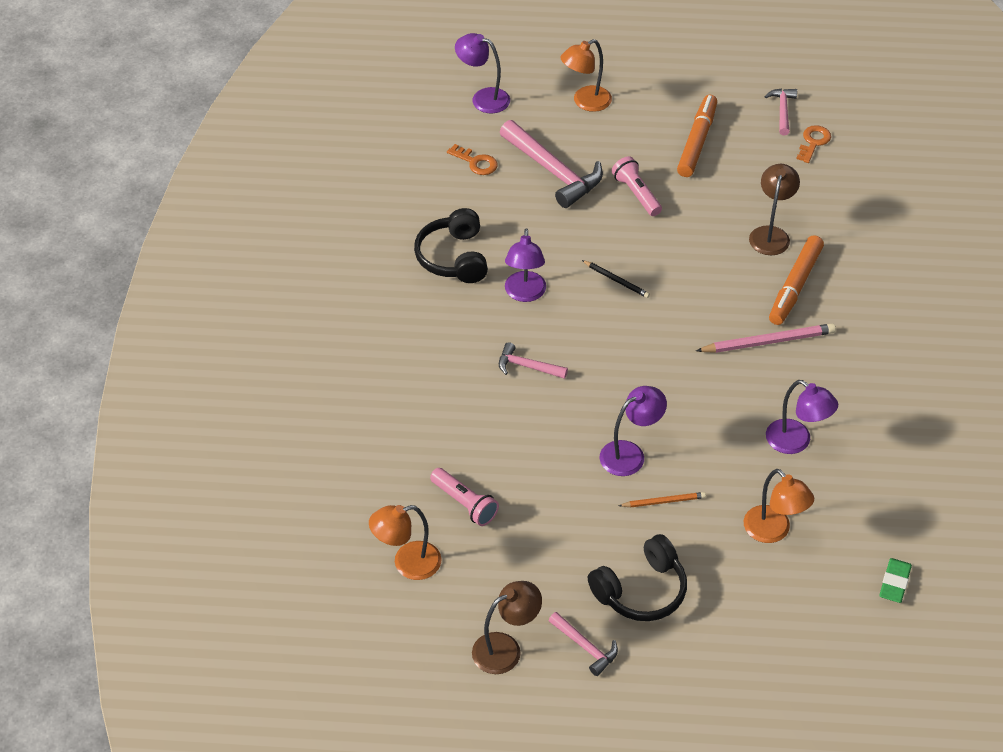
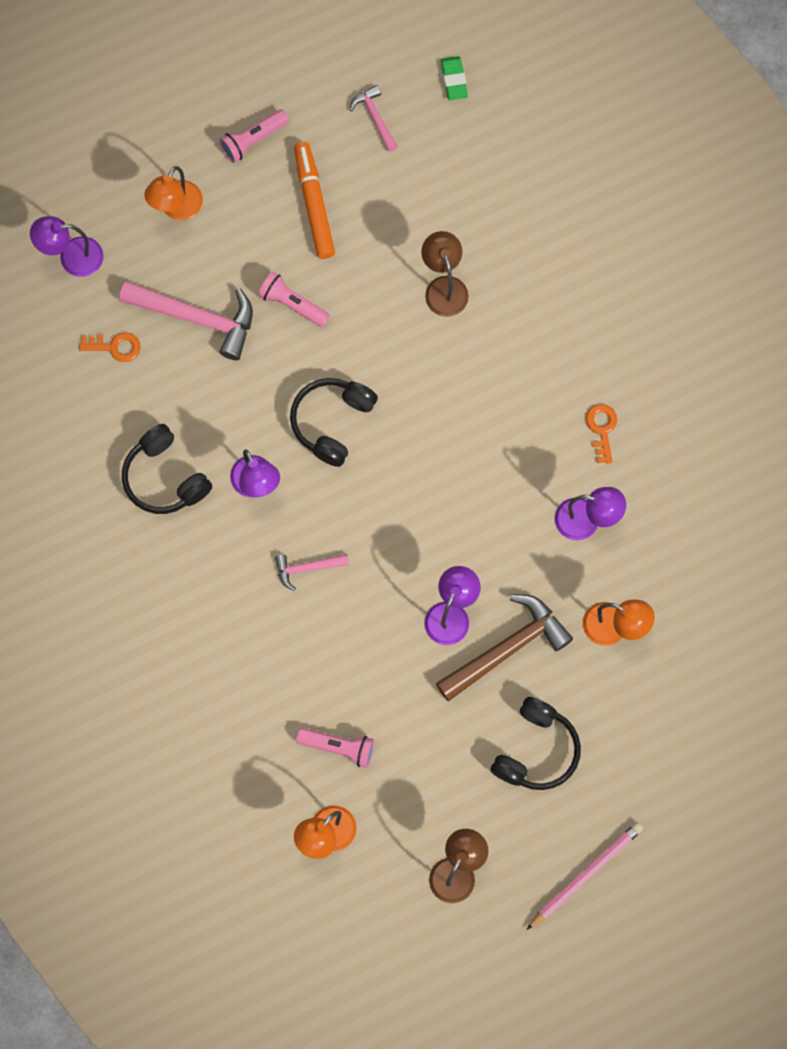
camera: 30 degrees left, 25 degrees up
(585, 647) = (520, 832): pink hammer -> none
(616, 280) = (332, 422): black pencil -> black headphones
(663, 501) = (507, 648): orange pencil -> brown hammer
(675, 86) = (253, 140): none -> pink flashlight
(768, 341) = (506, 419): pink pencil -> pink pencil (585, 874)
(795, 286) = (497, 340): orange marker -> none
(813, 142) = (425, 145): orange key -> orange key (601, 429)
(894, 583) = (738, 624): green eraser -> green eraser (454, 80)

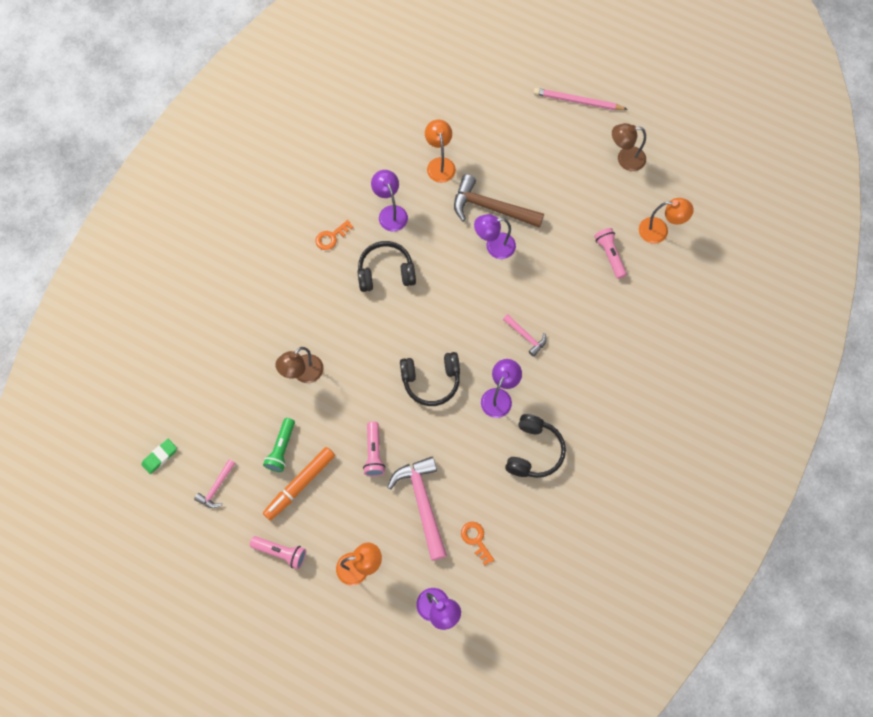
camera: 125 degrees left, 5 degrees down
(370, 210) = (281, 448): none -> green flashlight
(536, 750) = (534, 161): black headphones -> black headphones (386, 272)

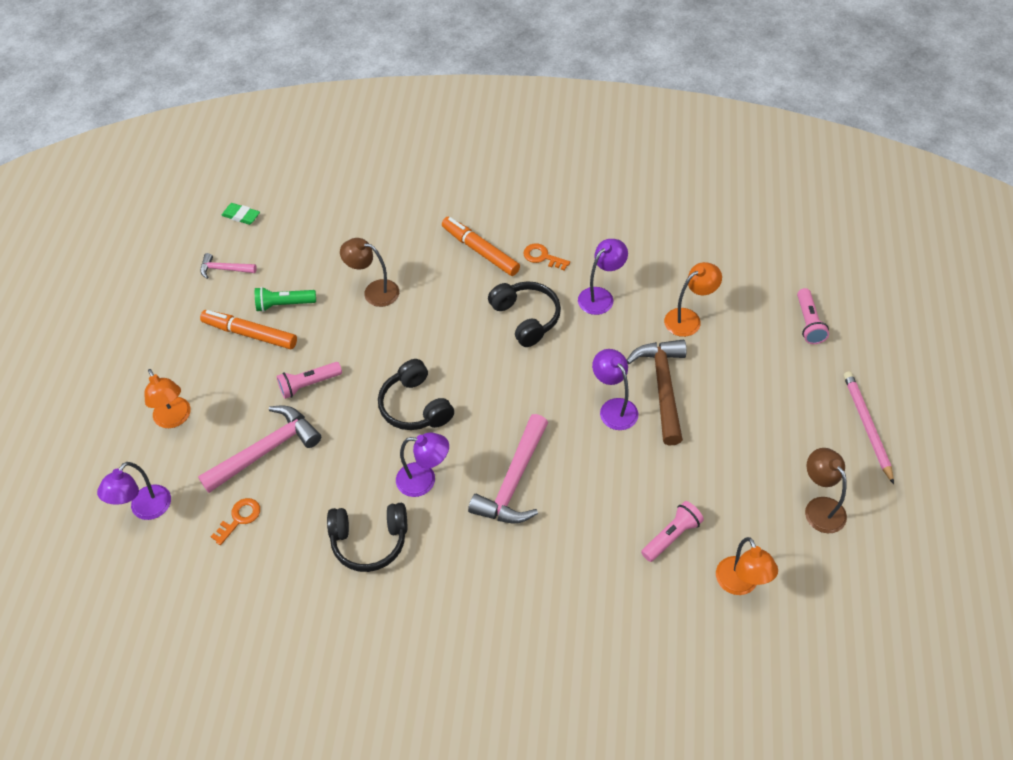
camera: 70 degrees right, 15 degrees down
(281, 552) = (172, 345): pink flashlight -> pink flashlight (808, 323)
(301, 279) = (480, 251): none -> orange marker
(526, 336) = (514, 481): pink hammer -> pink hammer, size x1.92

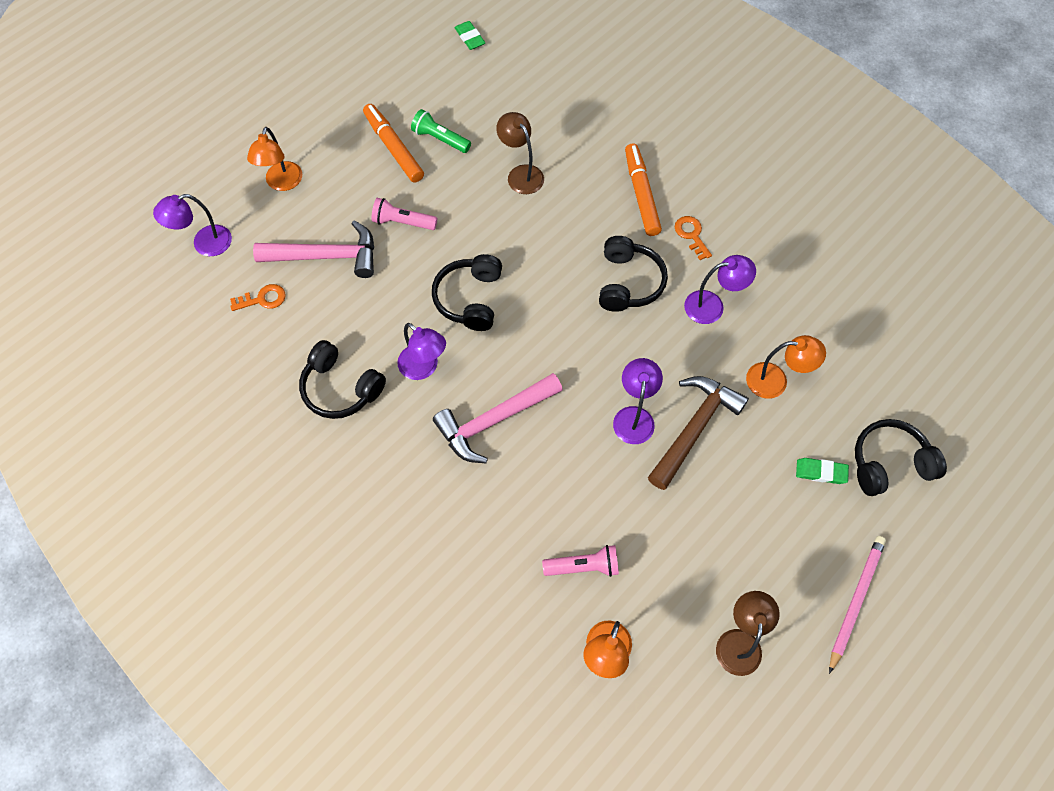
camera: 35 degrees right, 10 degrees up
(224, 269) = (419, 78): pink hammer -> none
(771, 358) = (821, 472): none -> green eraser
(808, 323) = (889, 463): pink flashlight -> black headphones

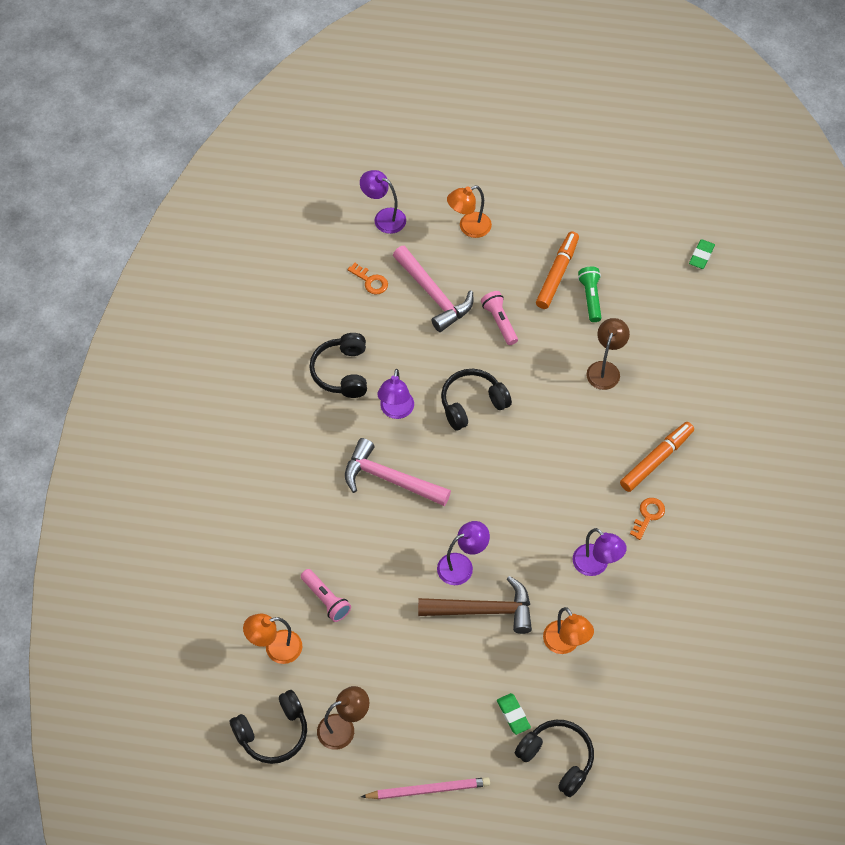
camera: 55 degrees right, 5 degrees down
(628, 282) = (570, 497): black headphones -> black headphones (273, 733)

